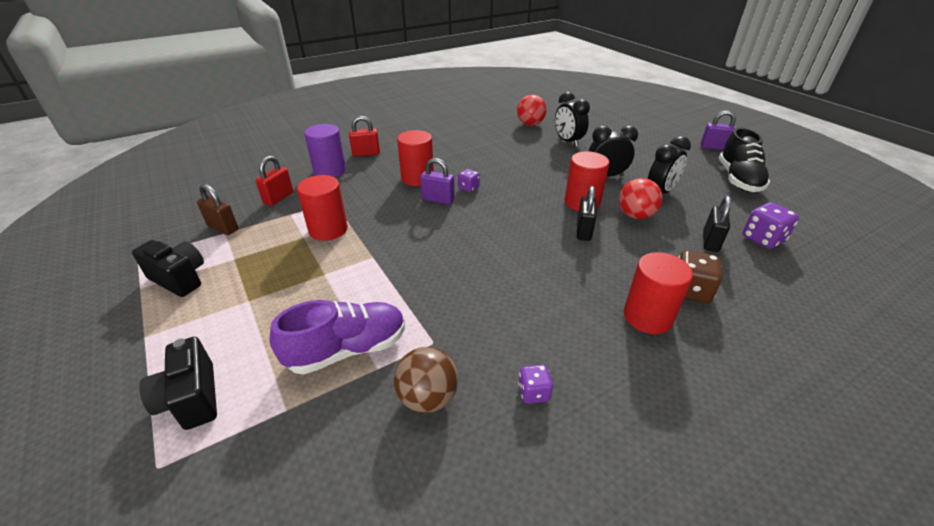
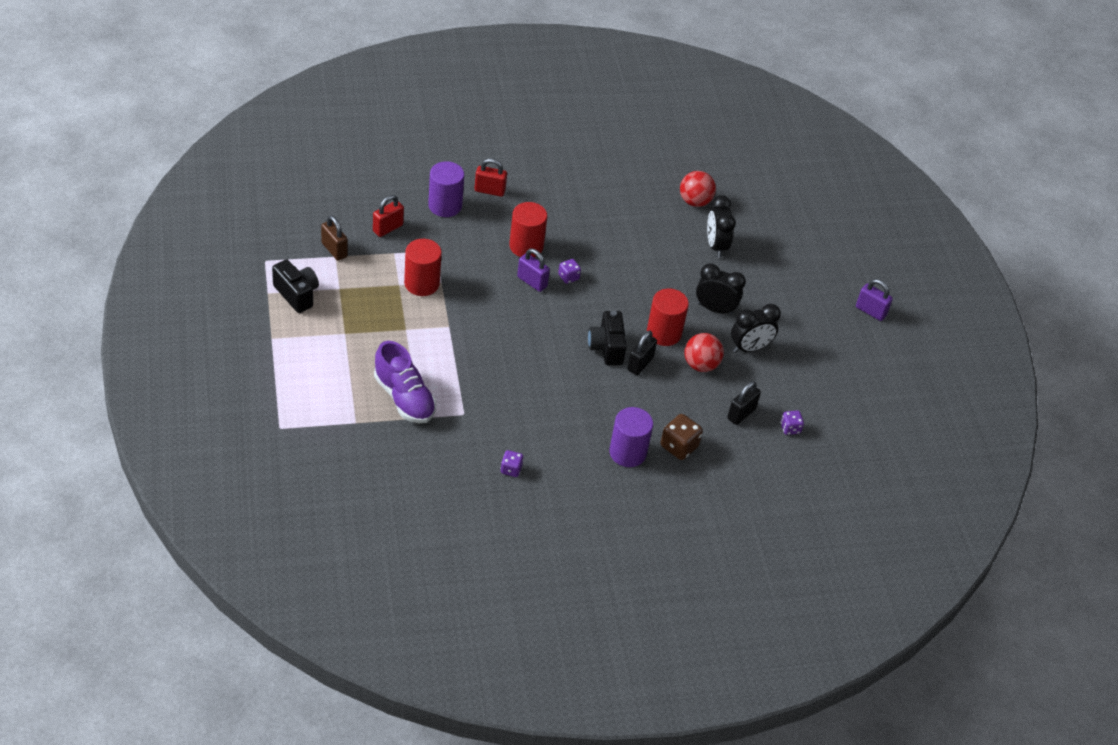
camera: 15 degrees right, 10 degrees up
(192, 398) = (301, 394): black camera -> black camera (607, 348)
(347, 349) = (404, 398): purple shoe -> purple shoe turned 60 degrees clockwise
(427, 398) = (443, 447): brown ball -> none
(647, 317) = (627, 452): red cylinder -> purple cylinder
(738, 179) = (846, 361): black shoe -> none
(762, 239) = (790, 428): purple dice -> purple dice, size x0.60

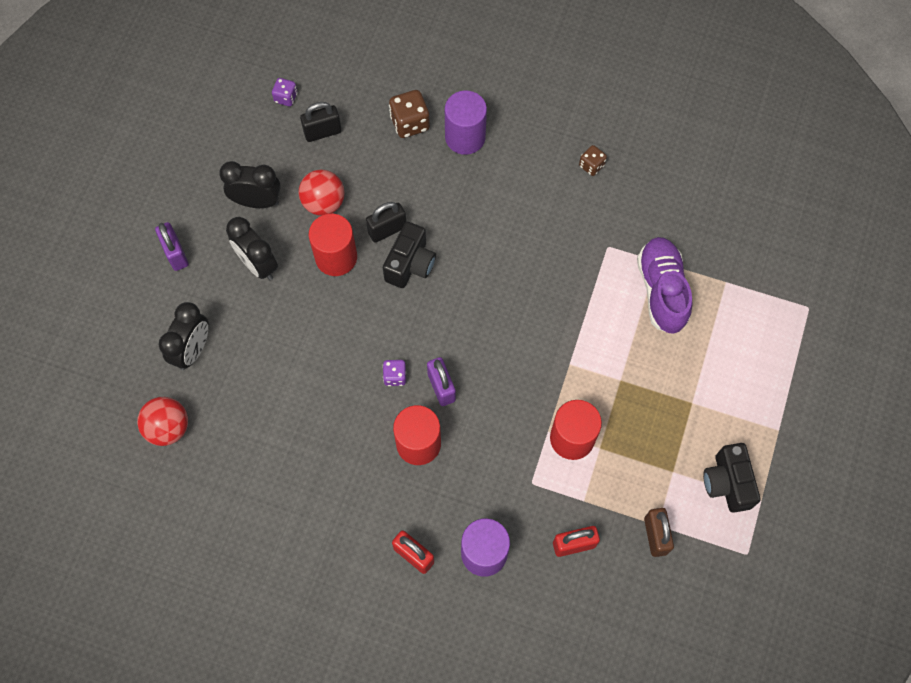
camera: 145 degrees left, 20 degrees up
(511, 469) = (591, 166): purple dice -> brown dice
(870, 311) = (91, 192): purple padlock -> purple padlock (175, 254)

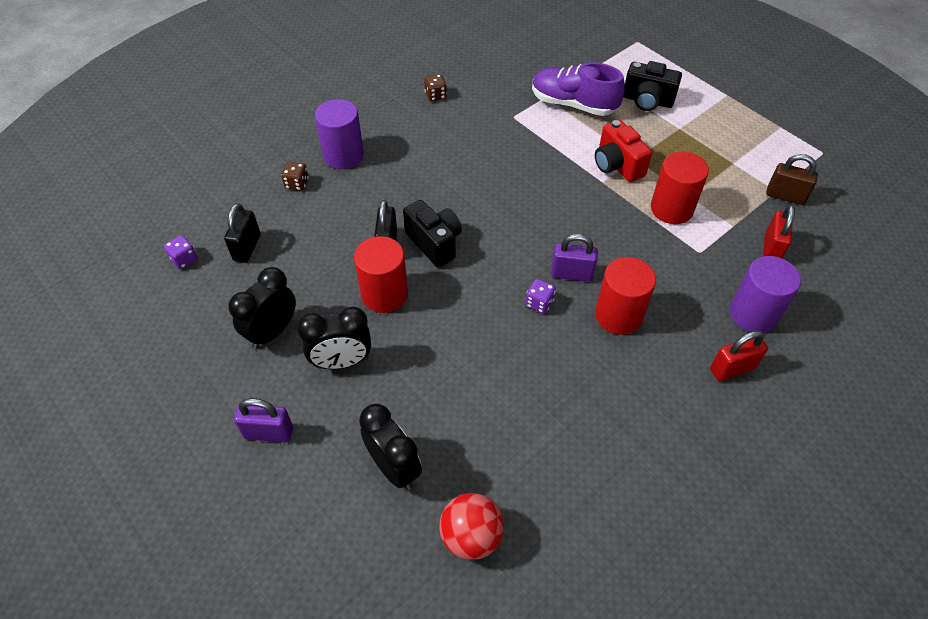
camera: 60 degrees left, 15 degrees down
(324, 203) = (320, 279): red ball -> none
(410, 123) = (297, 184): brown dice -> brown dice, size x0.60
(600, 367) = (617, 165): none -> red camera
(727, 483) = (758, 138): black camera -> black camera (647, 101)

